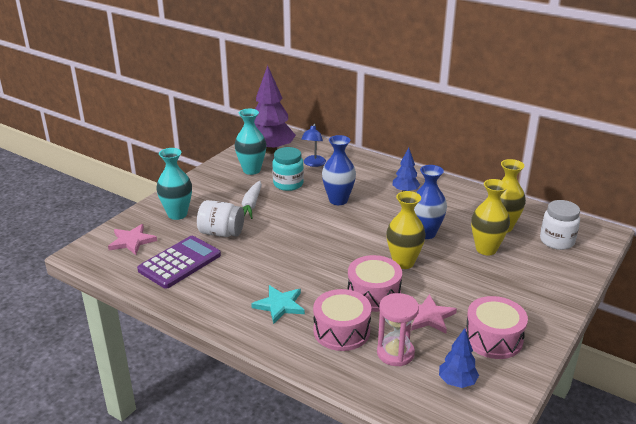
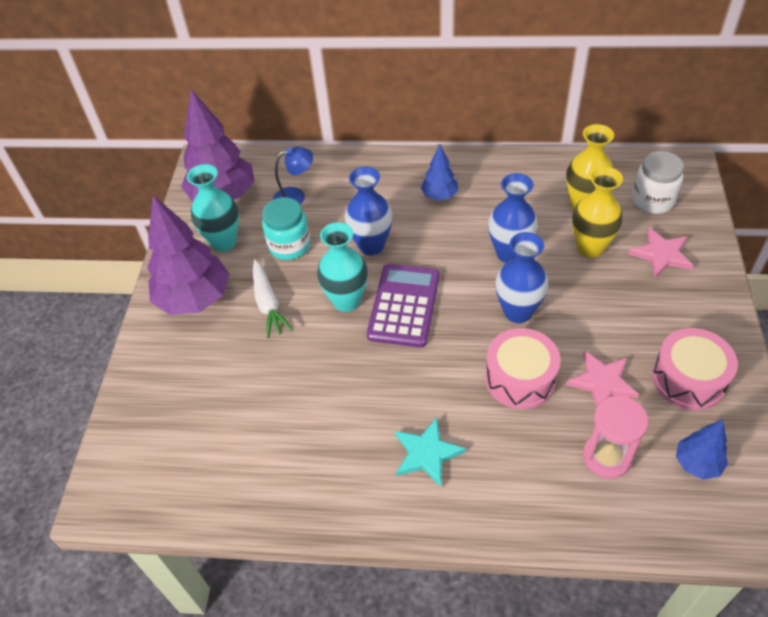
camera: 25 degrees left, 20 degrees up
(132, 241) = (154, 443): pink star -> pink star (661, 254)
(177, 214) = (181, 365): turquoise vase -> turquoise vase (346, 301)
(180, 262) = (249, 448): purple calculator -> purple calculator (404, 305)
(211, 189) = (194, 299): none -> purple tree
(221, 233) = (265, 370): white jar -> none
(313, 164) = (296, 196): blue lamp -> blue lamp turned 90 degrees counterclockwise
(341, 331) = (526, 455): pink drum -> none
(403, 262) = (517, 312): yellow vase -> blue vase

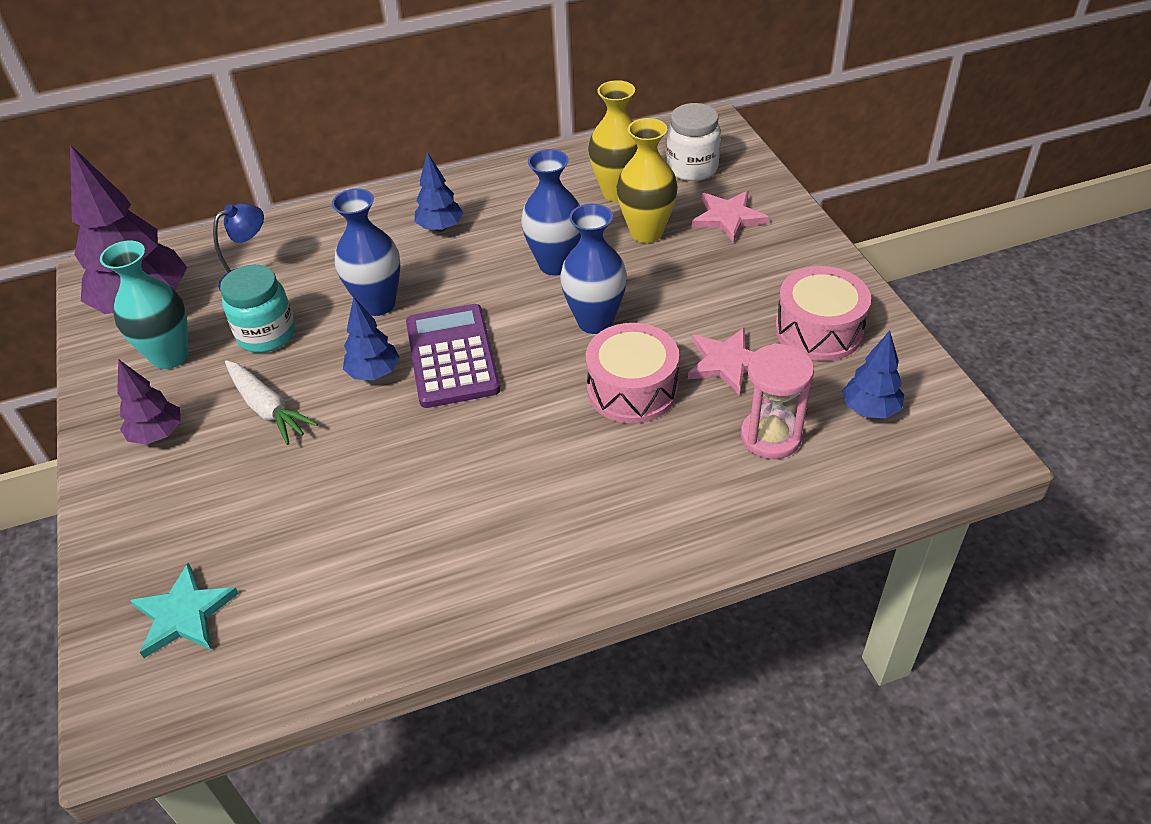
camera: 25 degrees left, 5 degrees down
(194, 299) = (157, 435): purple tree -> purple tree, size x0.51
(346, 301) = (374, 373): turquoise vase -> blue tree
(427, 453) = (559, 506): turquoise star -> turquoise star (184, 614)

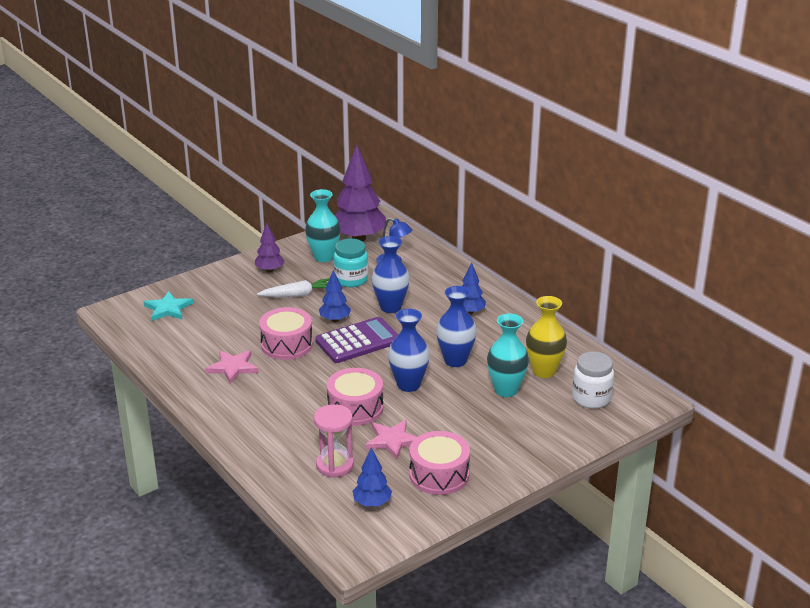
camera: 70 degrees right, 15 degrees down
(267, 408) = (297, 295): white carrot -> white carrot turned 135 degrees counterclockwise
(414, 446) = (287, 345): none -> pink drum
(646, 232) = (506, 390): yellow vase -> turquoise vase
(728, 218) = (541, 422): pink star -> pink star (233, 368)

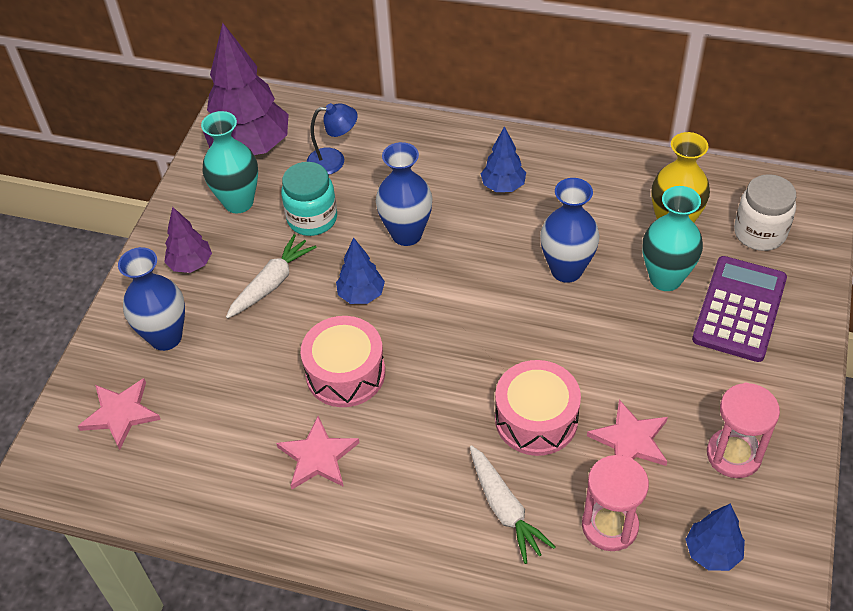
camera: 35 degrees left, 20 degrees up
(168, 309) = (121, 414): turquoise star -> pink star
(293, 431) = (505, 509): none -> white carrot
(358, 341) = (426, 312): purple calculator -> purple calculator (739, 309)
(408, 385) = (556, 341): blue vase -> blue vase (165, 337)
(439, 475) = (733, 455): pink drum -> pink hourglass

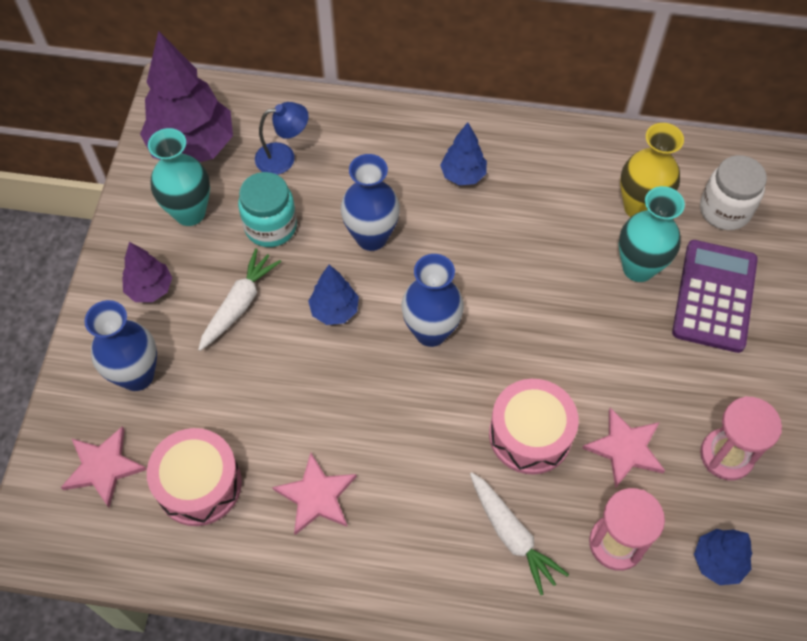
camera: 10 degrees left, 10 degrees up
(345, 373) = (331, 400): pink drum -> pink drum (199, 484)
(566, 270) = (539, 266): blue vase -> blue vase (431, 332)

